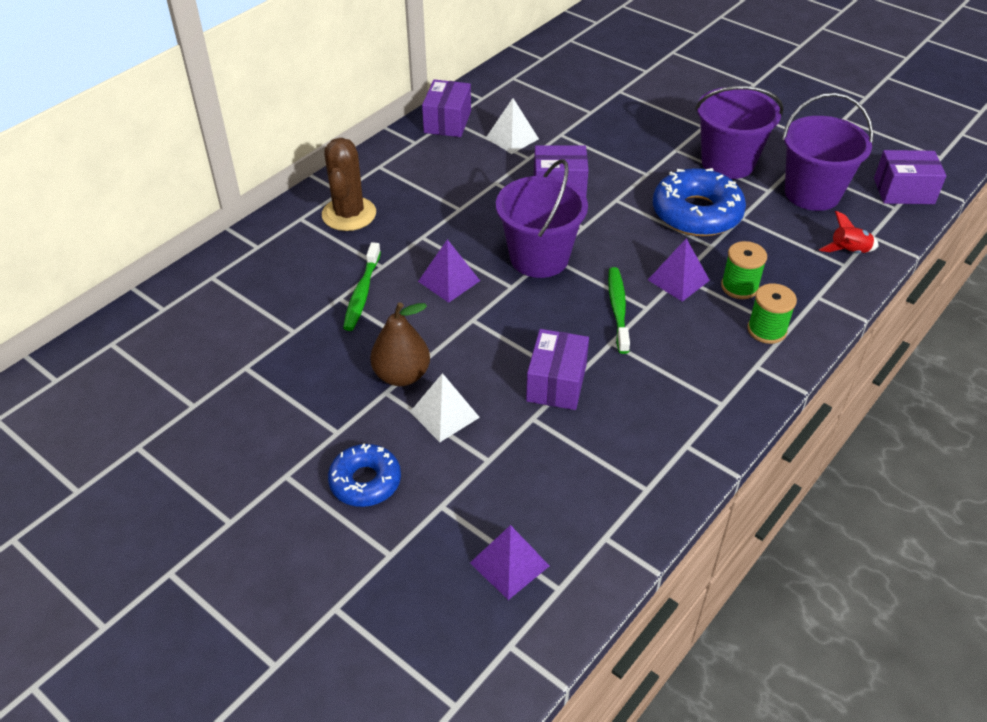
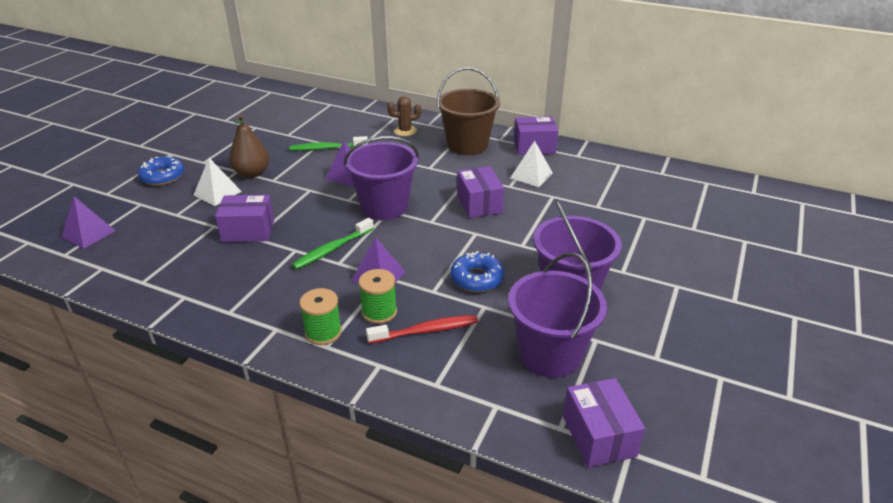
camera: 75 degrees right, 10 degrees down
(349, 214) = (405, 131): brown cactus -> brown cactus, size x0.61
(417, 169) = (467, 145): none -> brown bucket
(618, 310) = (333, 249): green toothbrush -> green toothbrush turned 150 degrees clockwise
(696, 213) = (477, 278): blue donut -> blue donut, size x0.62
(772, 260) = (425, 331): none -> red toothbrush
(848, 252) = (459, 387): red rocket -> none

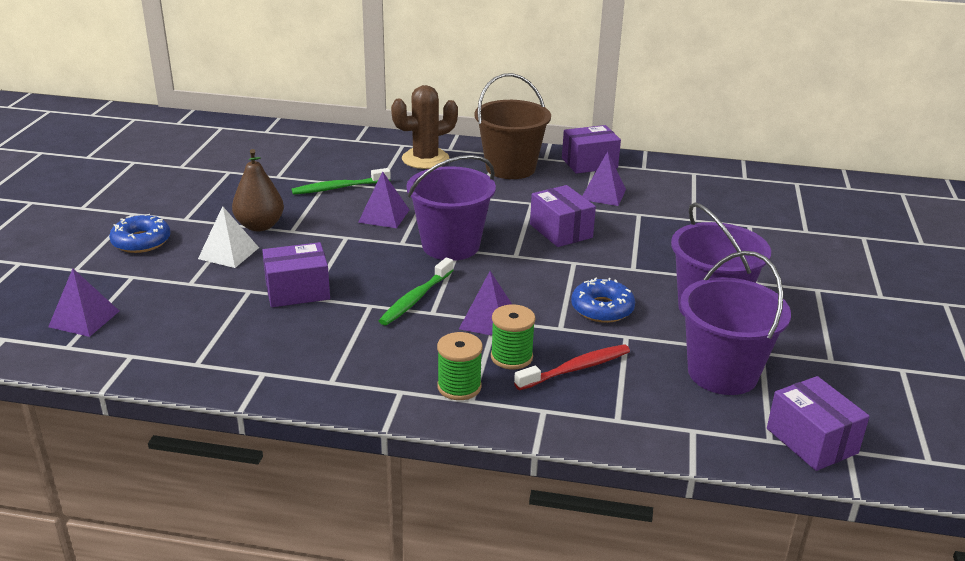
camera: 15 degrees left, 5 degrees down
(405, 131) = (425, 159): brown cactus -> brown cactus, size x1.64
(531, 175) = (603, 194): white pyramid -> purple pyramid

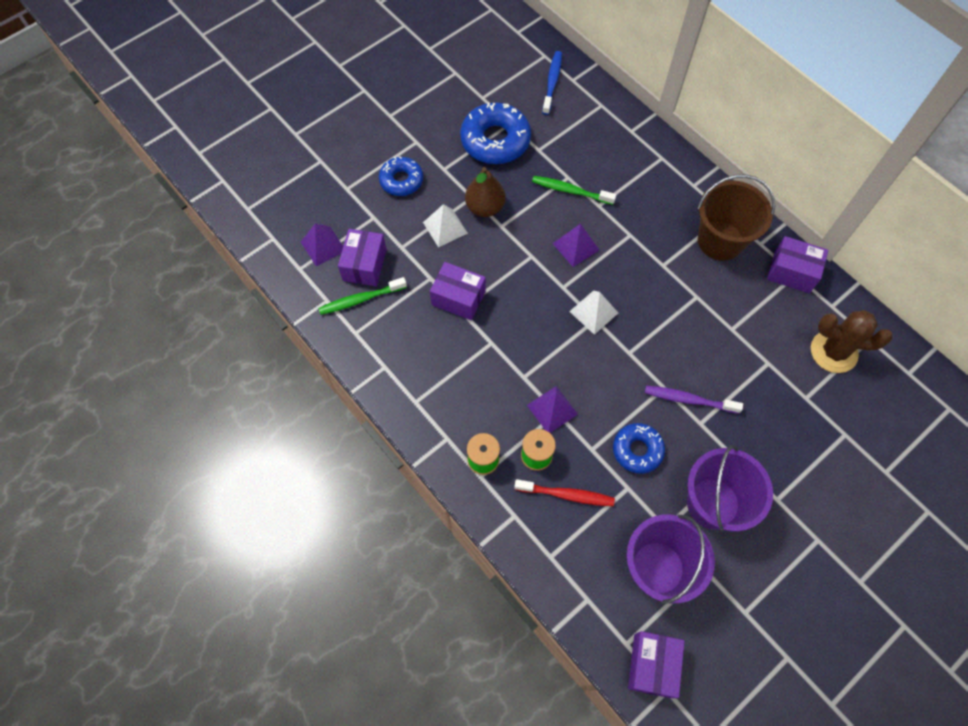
camera: 40 degrees right, 35 degrees up
(224, 185) = (495, 140): none -> blue donut
(246, 138) = (552, 83): none -> blue toothbrush
(416, 298) = (525, 355): green toothbrush -> green toothbrush (361, 299)
(425, 159) = (663, 189): brown cactus -> brown cactus (833, 352)
(450, 246) = (593, 312): purple bucket -> white pyramid
(561, 231) = (687, 345): purple box -> purple box (364, 265)
(603, 194) = (763, 321): purple pyramid -> none
(605, 259) = (689, 400): none -> purple toothbrush

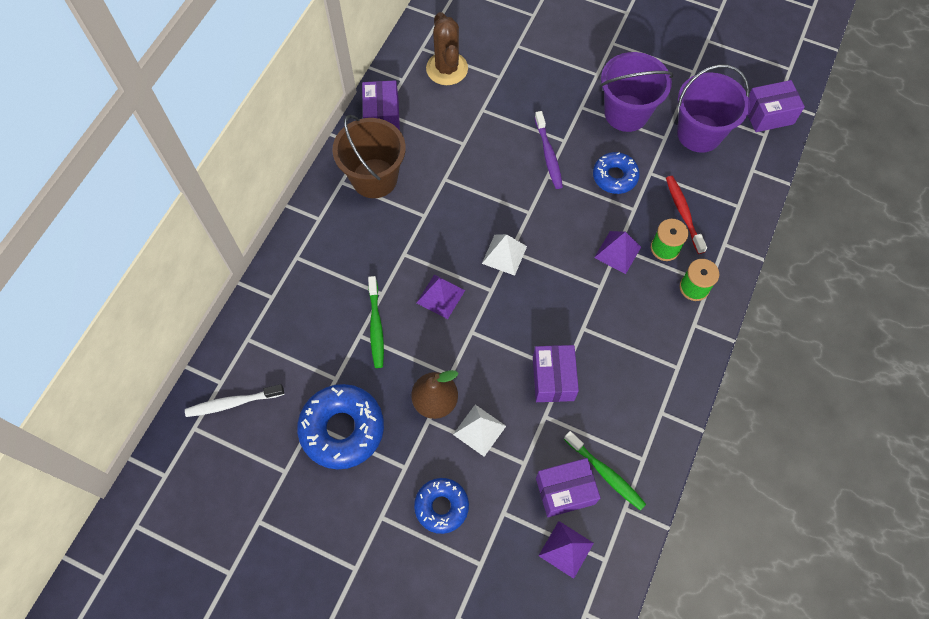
camera: 115 degrees left, 0 degrees up
(552, 83) = (233, 403): blue toothbrush -> white toothbrush

